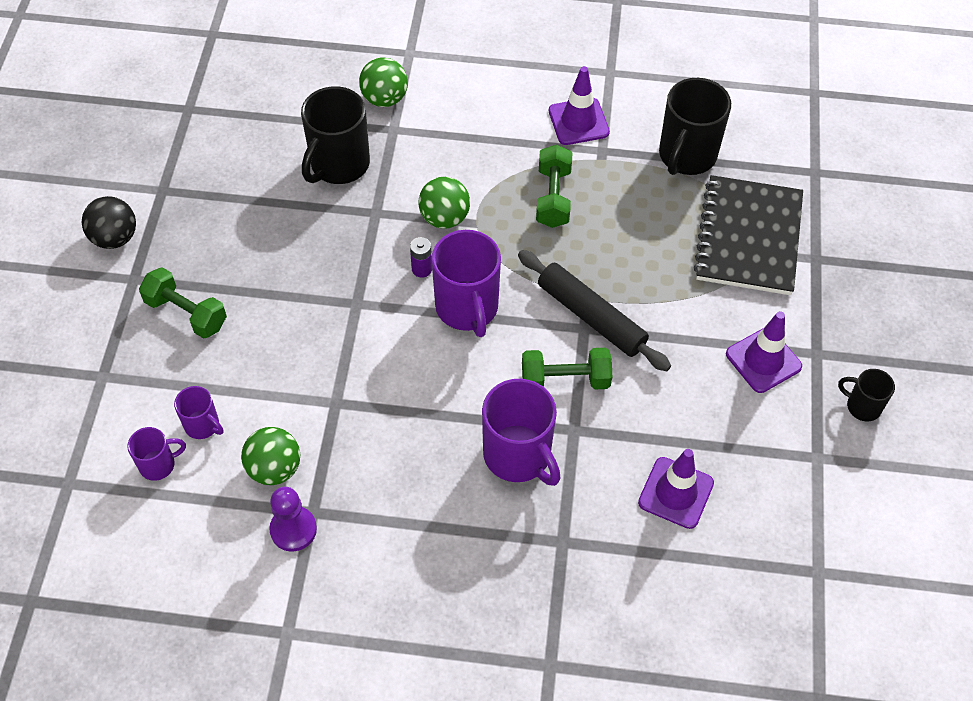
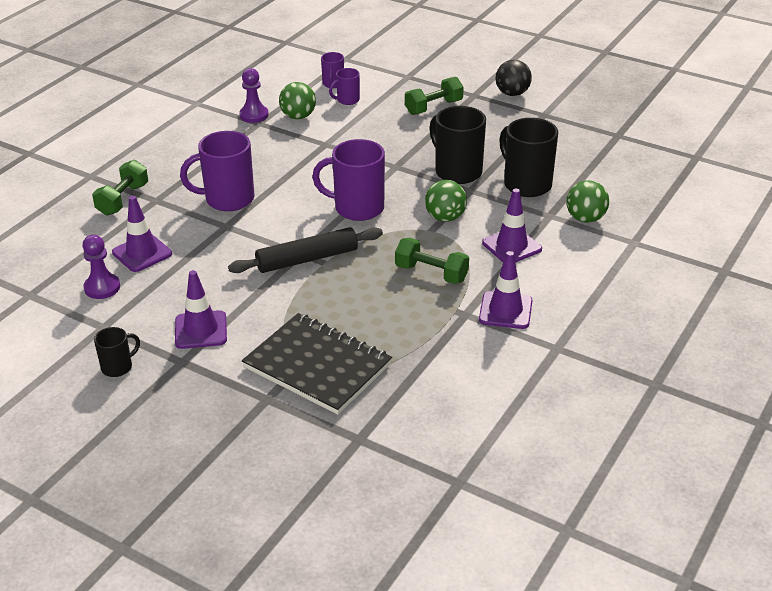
camera: 115 degrees right, 20 degrees down
(422, 269) = (405, 197): purple battery -> none
(468, 145) = (511, 246): none -> purple traffic cone
(565, 380) = (266, 233): green dumbbell -> green dumbbell (123, 200)
(686, 156) = (429, 361): black mug -> black mug (457, 171)
(759, 498) = (102, 287): none -> purple pawn

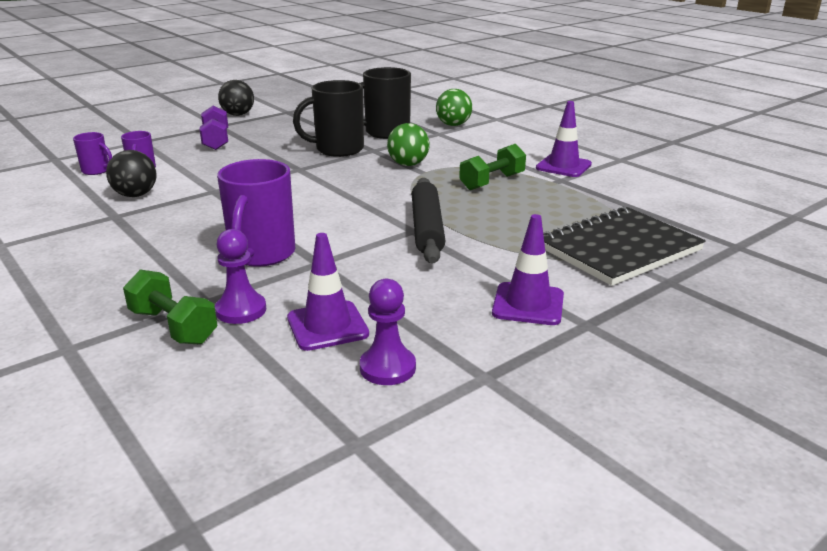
camera: 70 degrees left, 10 degrees down
(118, 367) = (585, 373): black mug -> none
(254, 115) = (92, 216): purple pawn -> purple pawn (241, 310)
(298, 116) = (135, 195): green ball -> black ball
(357, 208) = (355, 194): purple mug -> none
(433, 107) = (216, 141): green dumbbell -> purple dumbbell
(511, 246) = (472, 150): purple traffic cone -> none

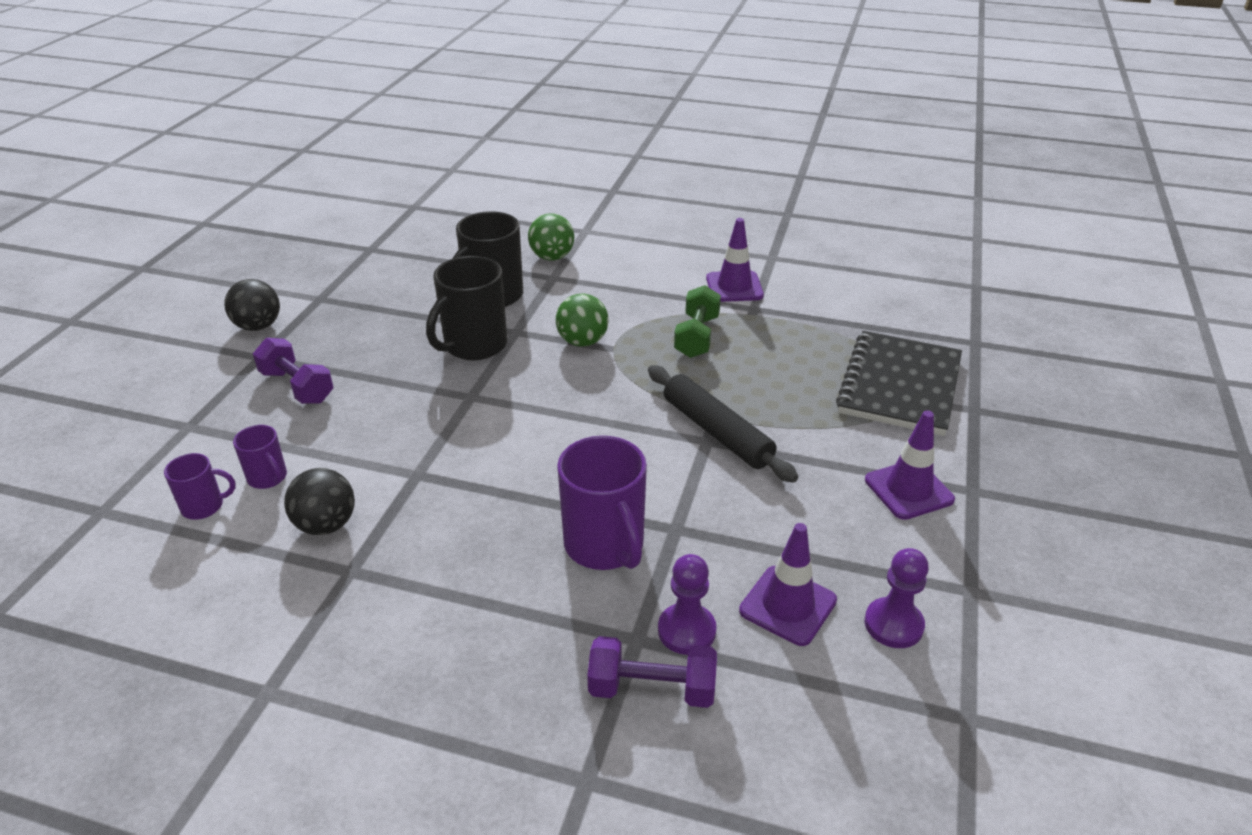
camera: 35 degrees left, 10 degrees up
(173, 326) = (652, 689): green dumbbell -> purple dumbbell

